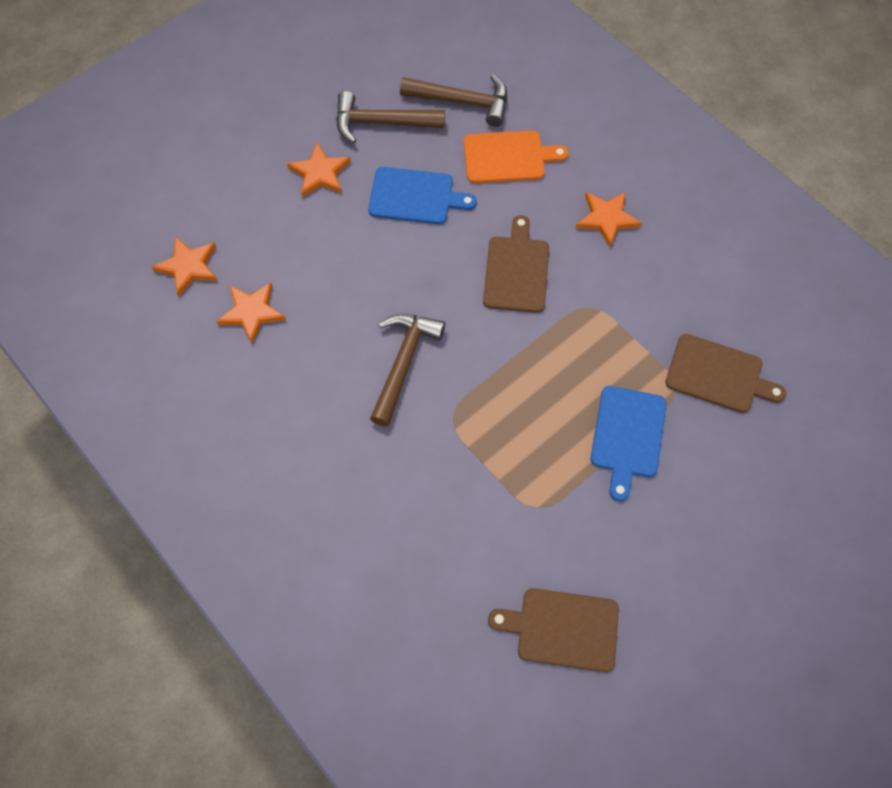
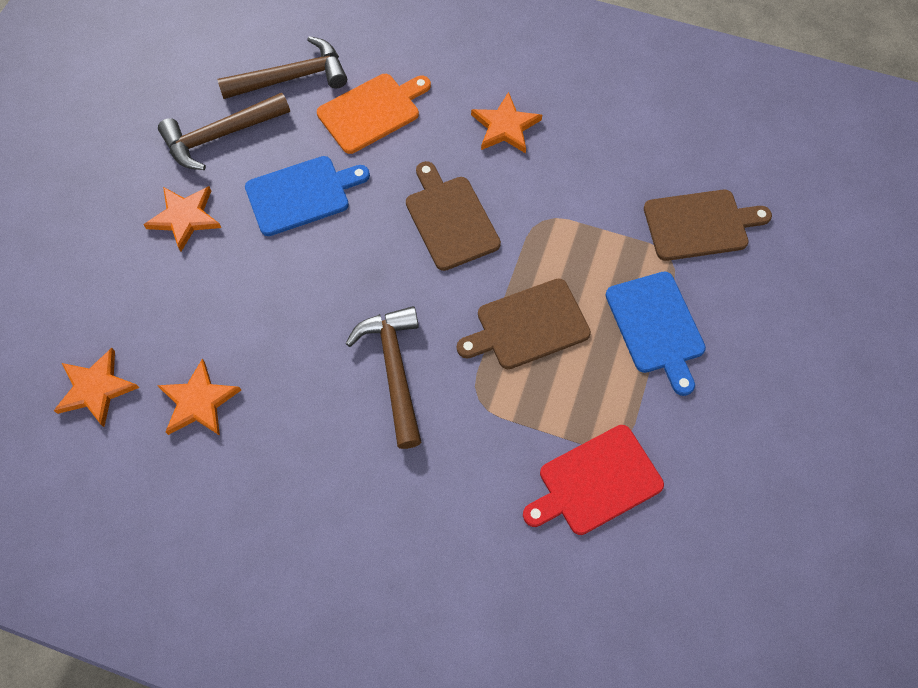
camera: 30 degrees left, 0 degrees up
(502, 526) = (596, 482): none -> red cutting board
(562, 629) = (716, 552): brown cutting board -> brown cutting board (528, 326)

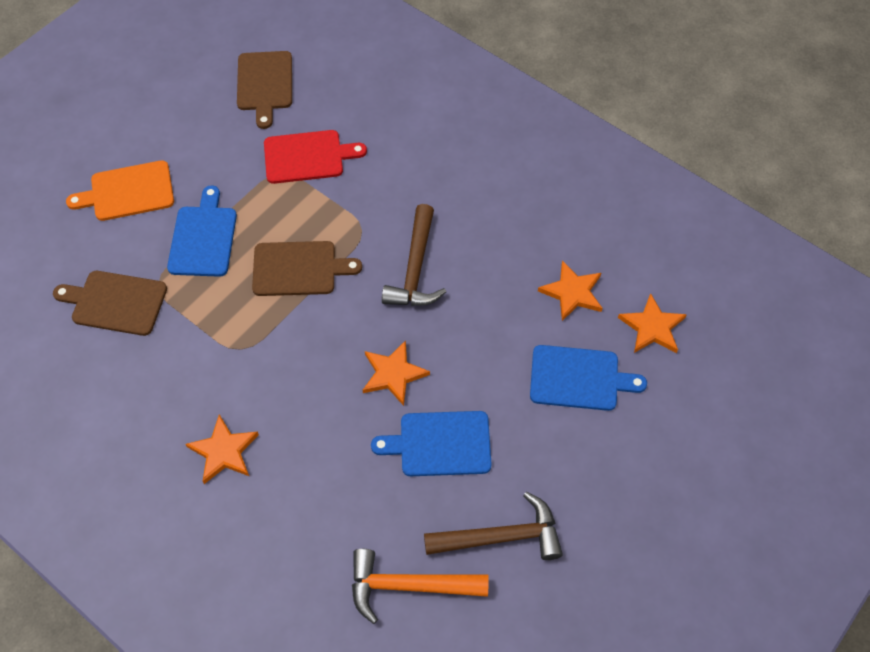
camera: 160 degrees left, 5 degrees down
(173, 302) = (579, 378): none -> blue cutting board
(185, 218) = (554, 456): orange star -> orange star (393, 374)
(292, 78) = (409, 586): brown hammer -> orange hammer
(372, 111) = (342, 513): orange cutting board -> orange cutting board (128, 192)
(450, 219) = (318, 376): brown cutting board -> brown cutting board (265, 84)

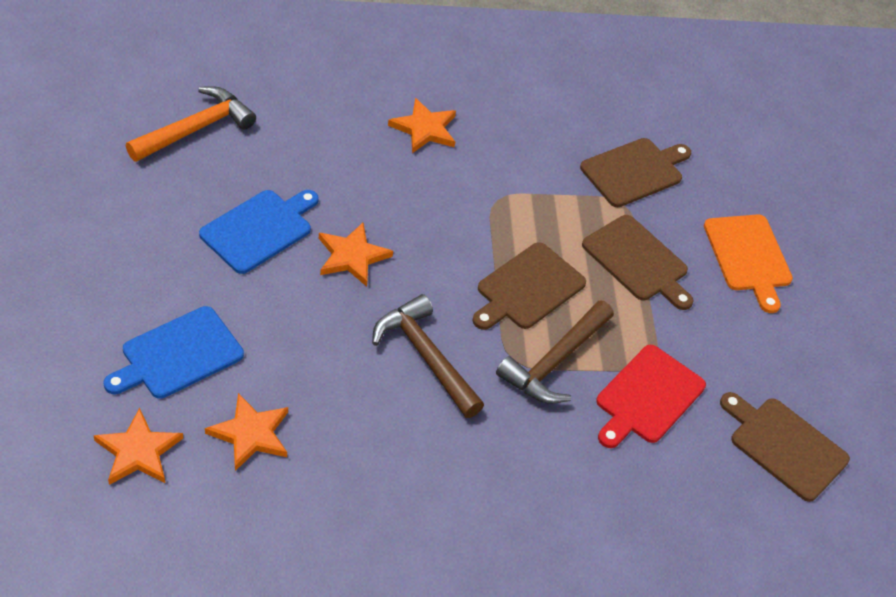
camera: 130 degrees right, 10 degrees down
(128, 192) = (748, 257): orange cutting board -> orange cutting board turned 135 degrees clockwise
(203, 238) = (638, 261): blue cutting board -> brown cutting board
(500, 537) = (149, 196): brown hammer -> brown hammer (555, 362)

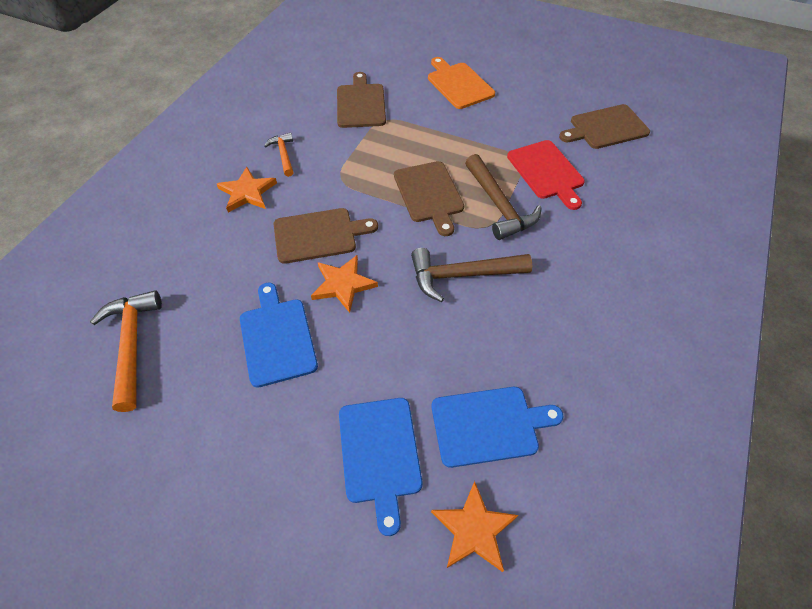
camera: 55 degrees left, 5 degrees up
(250, 434) = (489, 425): orange star -> blue cutting board
(500, 135) = (283, 155): none -> orange hammer
(638, 261) = (435, 132): brown cutting board -> brown cutting board (319, 235)
(748, 257) = (458, 84): orange cutting board -> orange cutting board turned 135 degrees counterclockwise

